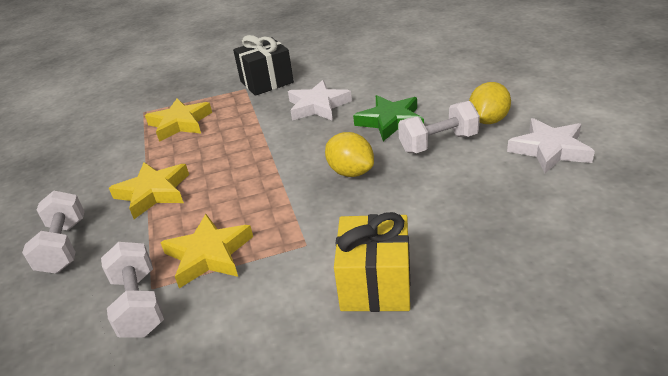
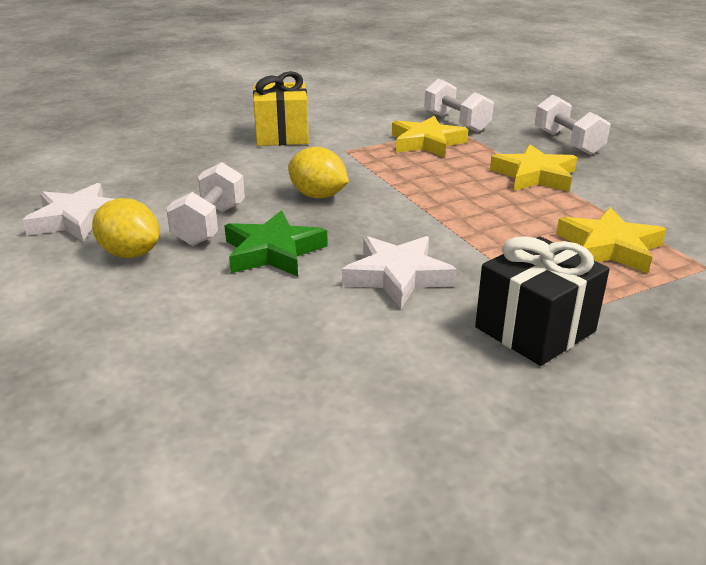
camera: 165 degrees right, 5 degrees down
(438, 143) = (210, 225): white dumbbell -> white dumbbell turned 45 degrees counterclockwise
(488, 120) = (130, 253): yellow lemon -> yellow lemon turned 75 degrees counterclockwise

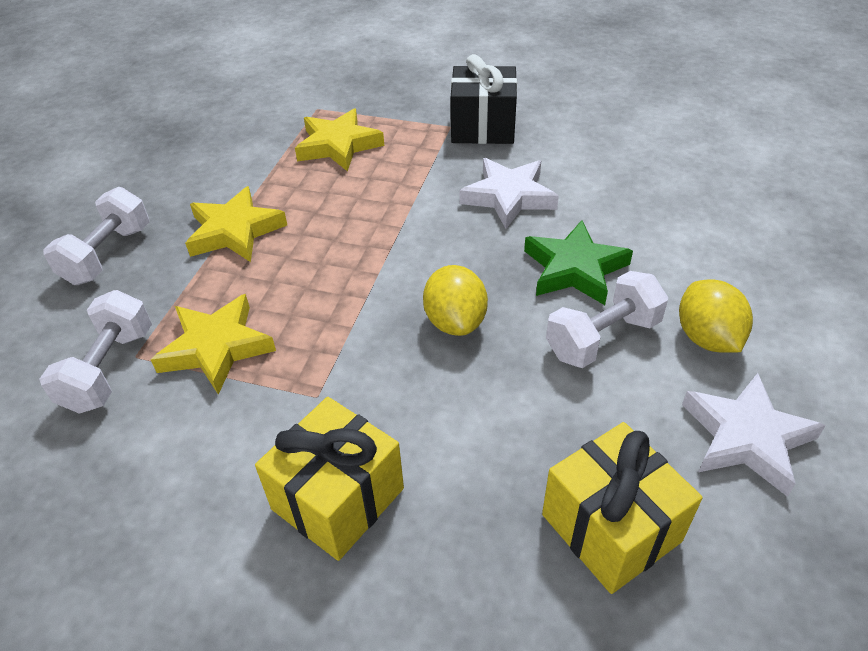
camera: 135 degrees left, 15 degrees up
(141, 169) = (611, 528): none -> yellow gift

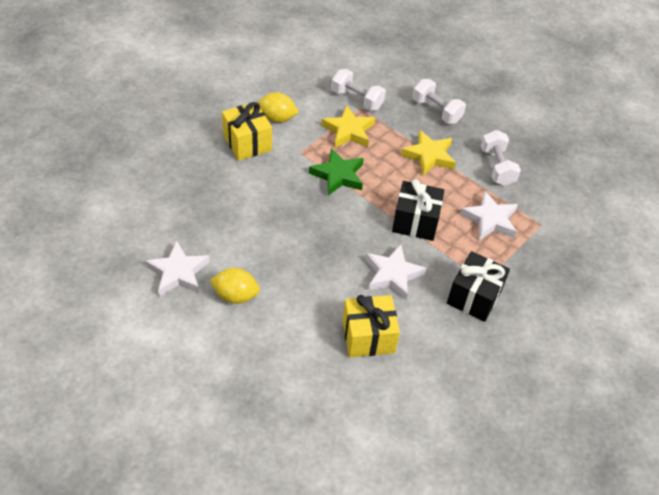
camera: 110 degrees right, 5 degrees up
(338, 145) = (490, 220): yellow star -> white star
(392, 205) = (415, 222): none -> black gift
(455, 321) = (311, 210): yellow lemon -> yellow lemon (277, 118)
(574, 269) = (315, 271): green star -> green star (338, 175)
(602, 338) = (264, 256): white dumbbell -> white dumbbell (497, 167)
(611, 528) = (178, 208): yellow gift -> yellow gift (368, 336)

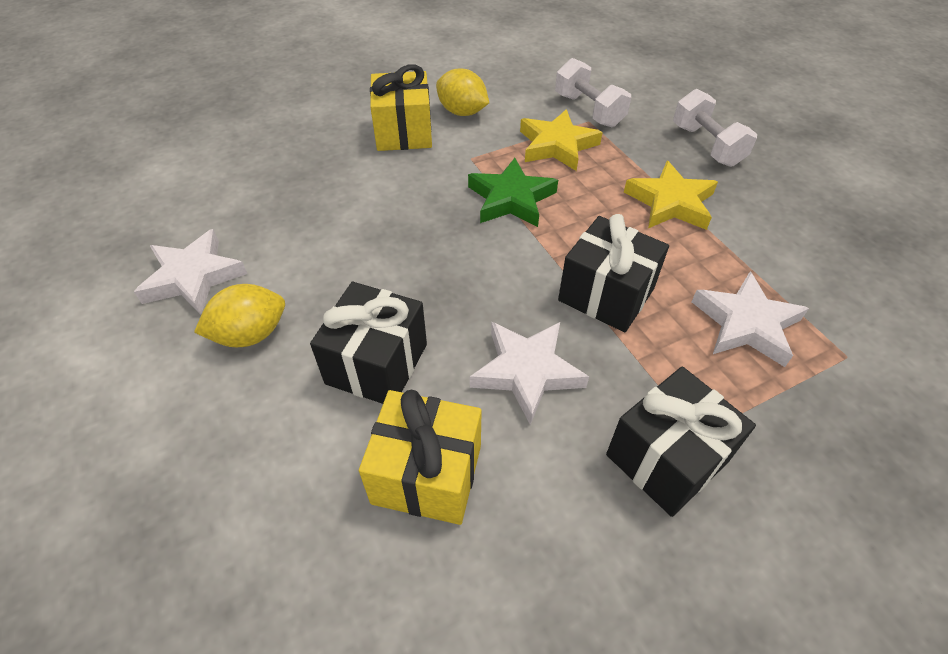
camera: 25 degrees right, 0 degrees up
(235, 295) = (250, 334): yellow lemon -> yellow lemon turned 60 degrees counterclockwise
(314, 292) = (377, 364): none -> black gift
(497, 167) = (785, 243): white dumbbell -> none

